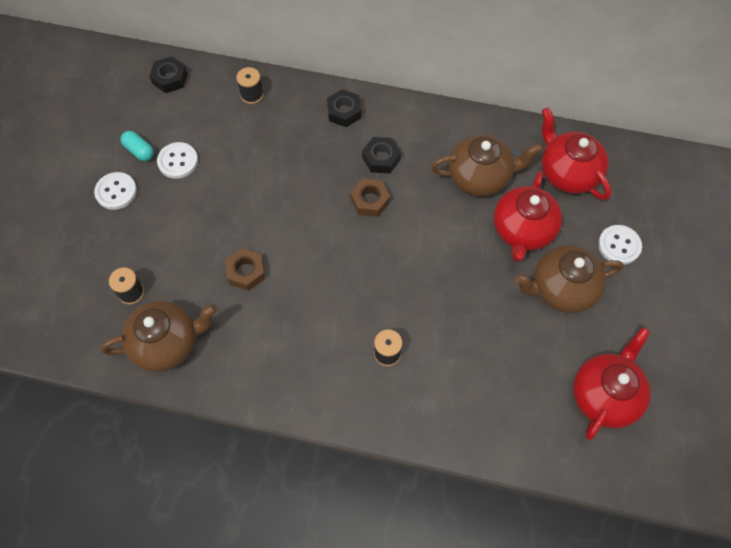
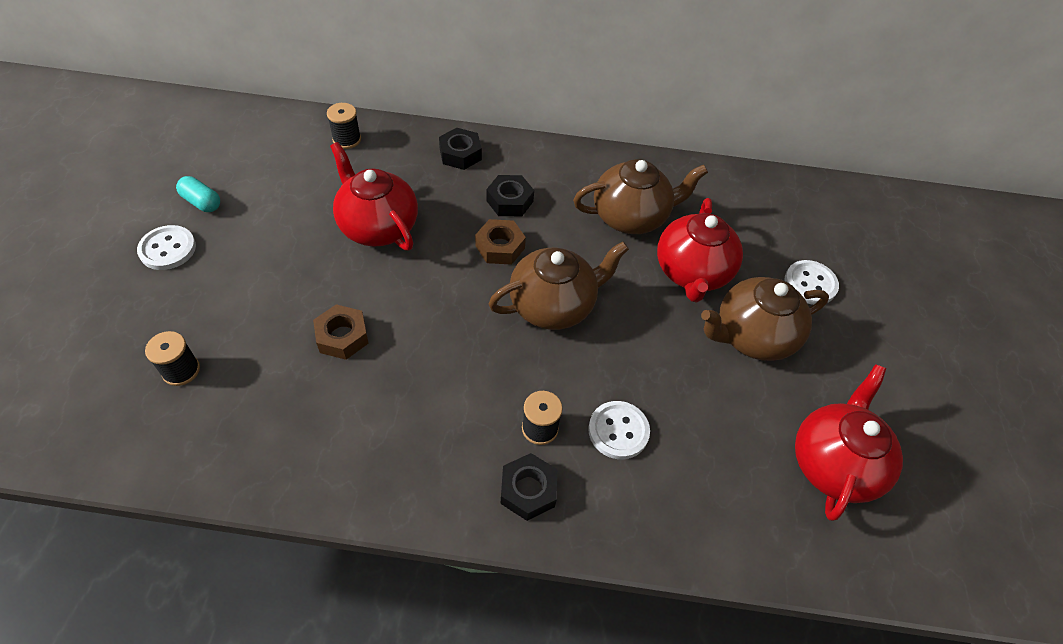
camera: 10 degrees left, 10 degrees down
(167, 343) = (230, 435): brown teapot -> brown teapot (553, 305)
(170, 78) = (244, 125): black nut -> black nut (528, 490)
(178, 161) = (252, 212): white button -> white button (618, 431)
(567, 173) = (733, 209): red teapot -> red teapot (378, 226)

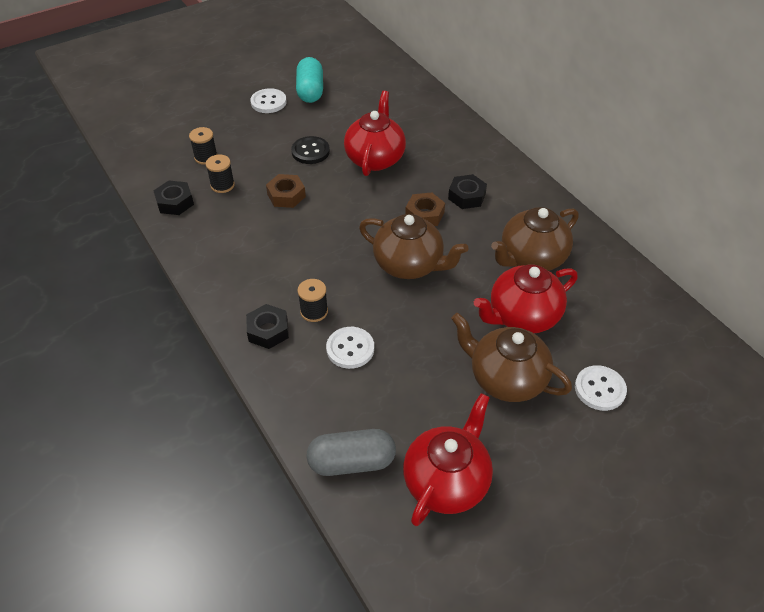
camera: 55 degrees right, 5 degrees down
(202, 202) = (310, 91): turquoise capsule -> turquoise capsule, size x1.64
(300, 269) = (310, 151): none -> black button
(347, 139) = (422, 105): black spool -> black spool (222, 185)
(460, 154) = (475, 153): black nut -> black nut (175, 202)
(631, 217) = (531, 258): brown teapot -> brown teapot turned 105 degrees clockwise
(761, 529) = (351, 462): none -> grey capsule
(833, 463) = (447, 481): red teapot -> red teapot turned 45 degrees counterclockwise

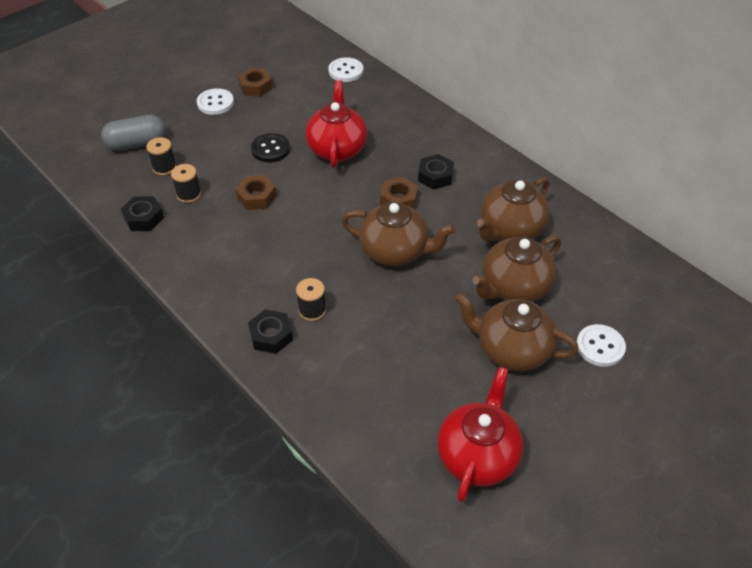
camera: 10 degrees left, 0 degrees up
(310, 91) = (255, 86): turquoise capsule -> brown nut
(350, 349) = (356, 342): white button -> white button (346, 71)
(351, 462) = (383, 452): grey capsule -> grey capsule (137, 144)
(522, 316) = (514, 287): red teapot -> brown teapot

